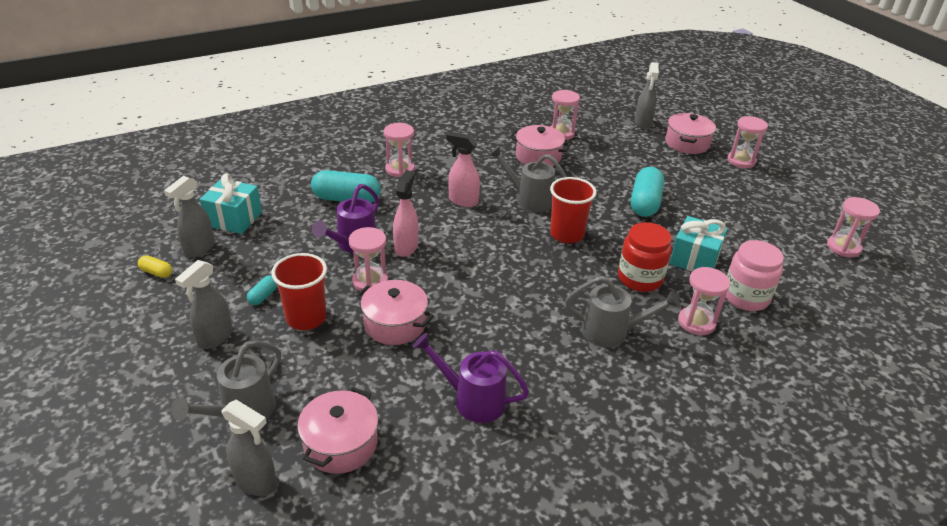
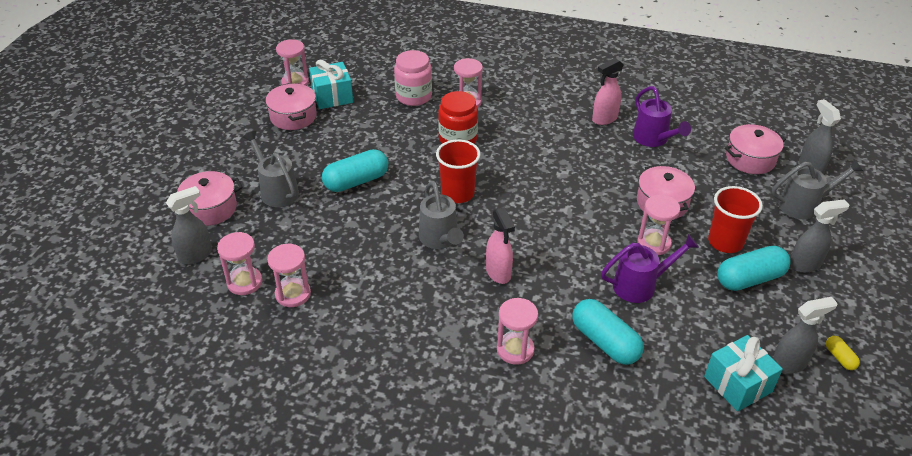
camera: 135 degrees left, 5 degrees up
(263, 296) = (750, 279): turquoise capsule -> turquoise capsule, size x2.11
(406, 247) = (597, 256): pink spray bottle -> pink spray bottle (604, 119)
(538, 157) = (362, 279): pink pot -> pink pot (293, 116)
(612, 332) = (525, 124): grey watering can -> grey watering can (276, 190)
(694, 259) = (400, 129): turquoise gift -> turquoise gift (332, 96)
(741, 161) = (209, 167): pink hourglass -> pink hourglass (244, 282)

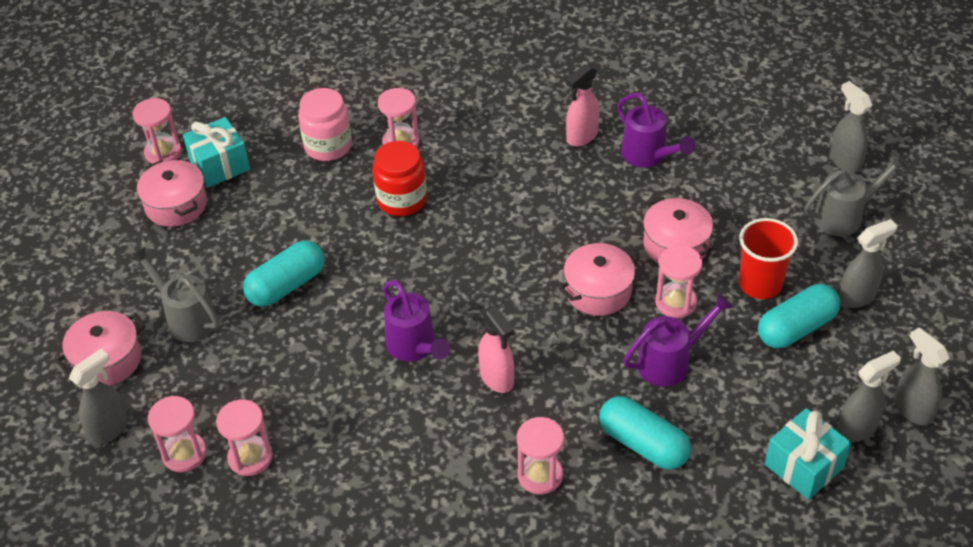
camera: 10 degrees left, 5 degrees up
(440, 239) = (414, 347): grey watering can -> purple watering can
(457, 193) = (420, 279): red cup -> none
(750, 159) = (771, 163): pink pot -> pink pot (598, 291)
(839, 358) = (912, 409): yellow capsule -> grey spray bottle

